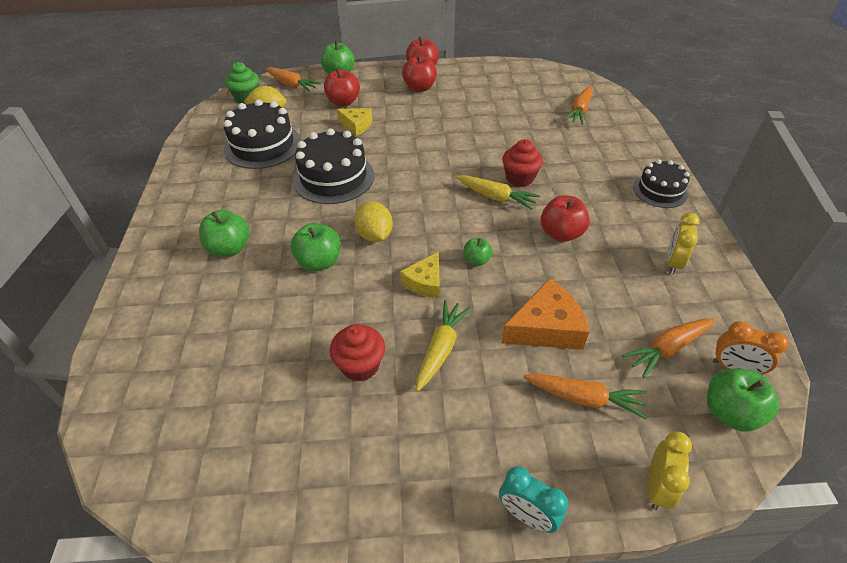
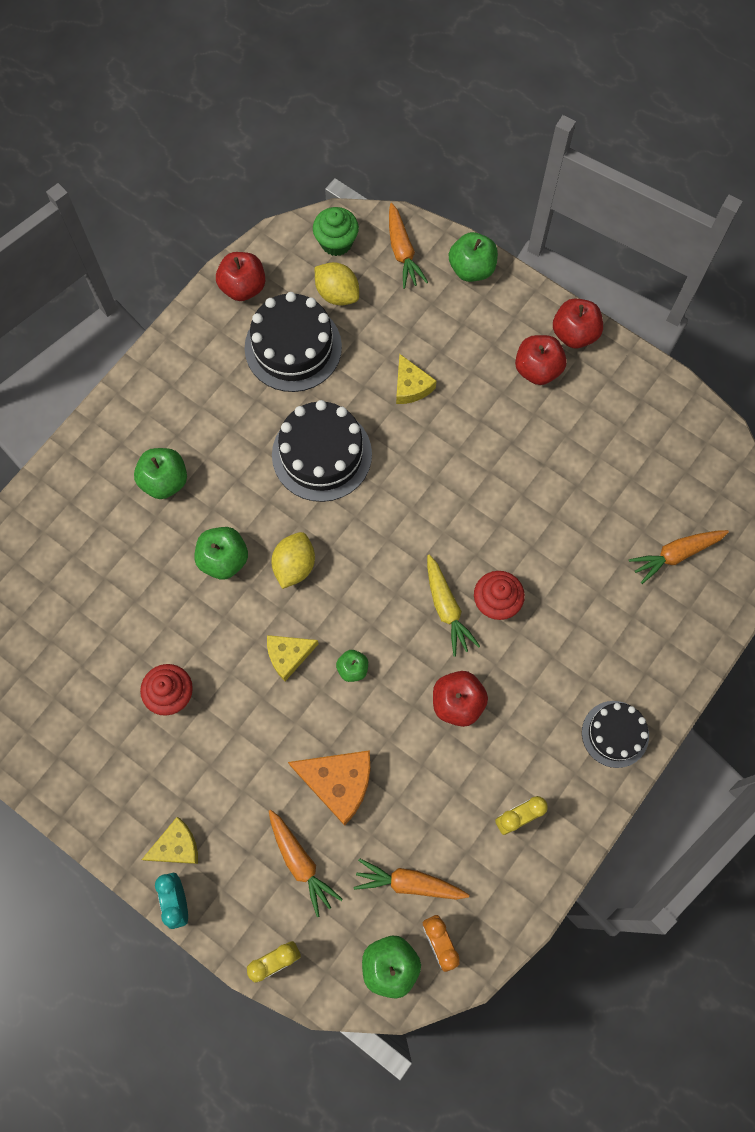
camera: 40 degrees right, 25 degrees up
(343, 102) = (431, 331): red apple -> red apple (243, 287)
(441, 348) = (241, 731): yellow carrot -> none
(478, 470) = (176, 846): none -> yellow cheese

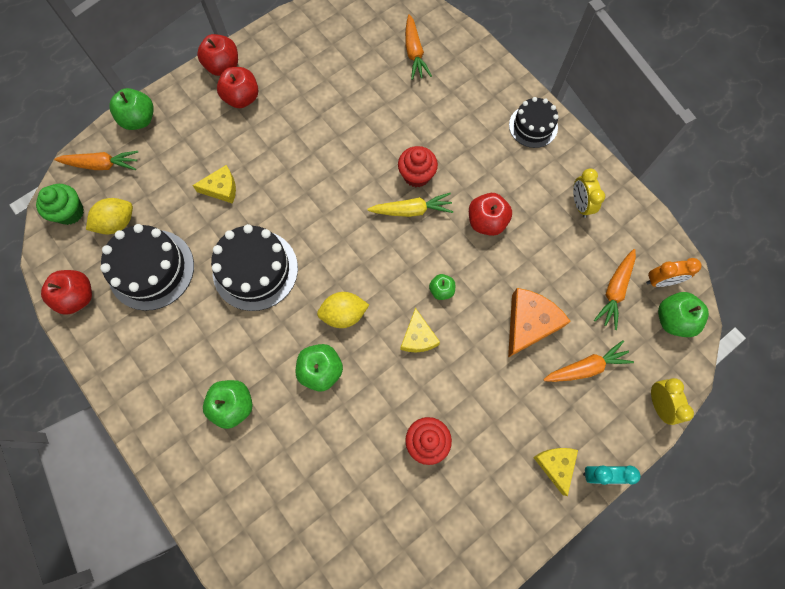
camera: 75 degrees left, 0 degrees up
(294, 565) = (344, 314): yellow lemon -> yellow lemon turned 45 degrees counterclockwise

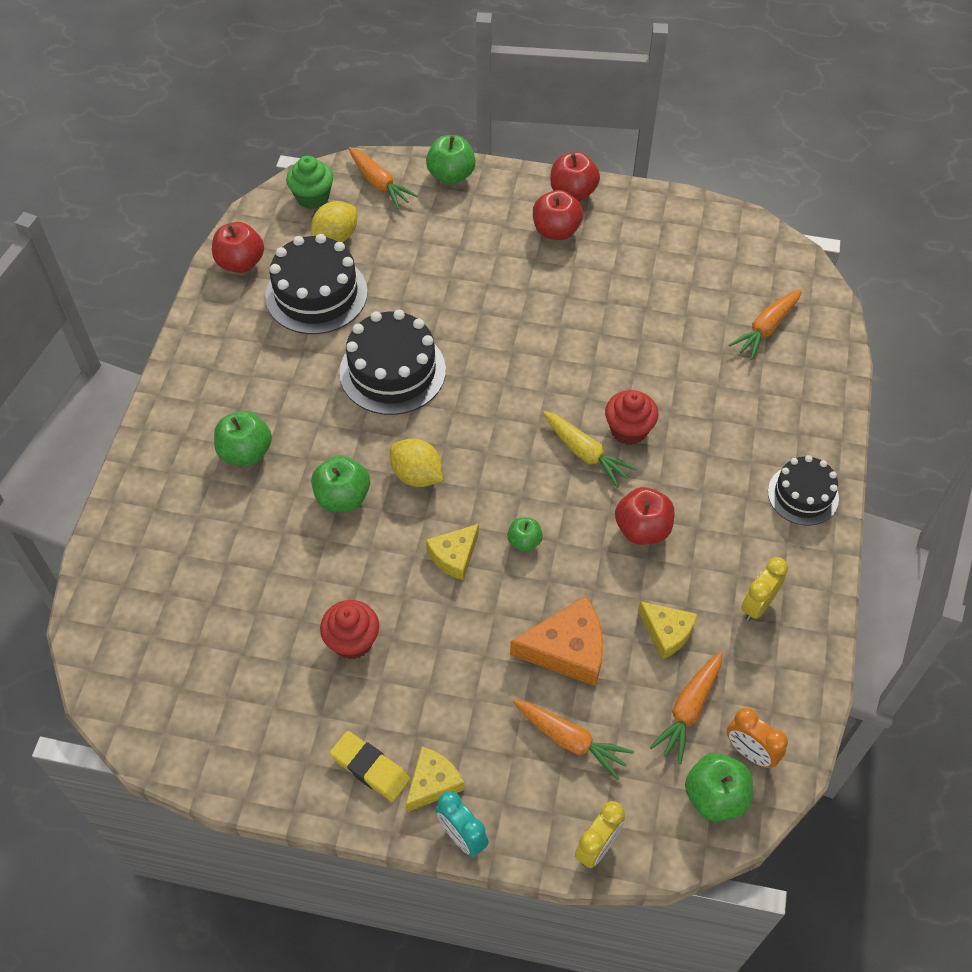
camera: 50 degrees right, 15 degrees down
(117, 223) = (336, 237): yellow lemon -> yellow lemon turned 60 degrees counterclockwise
(221, 188) = (447, 285): yellow cheese -> yellow cheese (667, 632)
(519, 495) = (370, 768): none -> yellow eraser
(614, 291) = (688, 710): orange carrot -> orange carrot turned 45 degrees counterclockwise

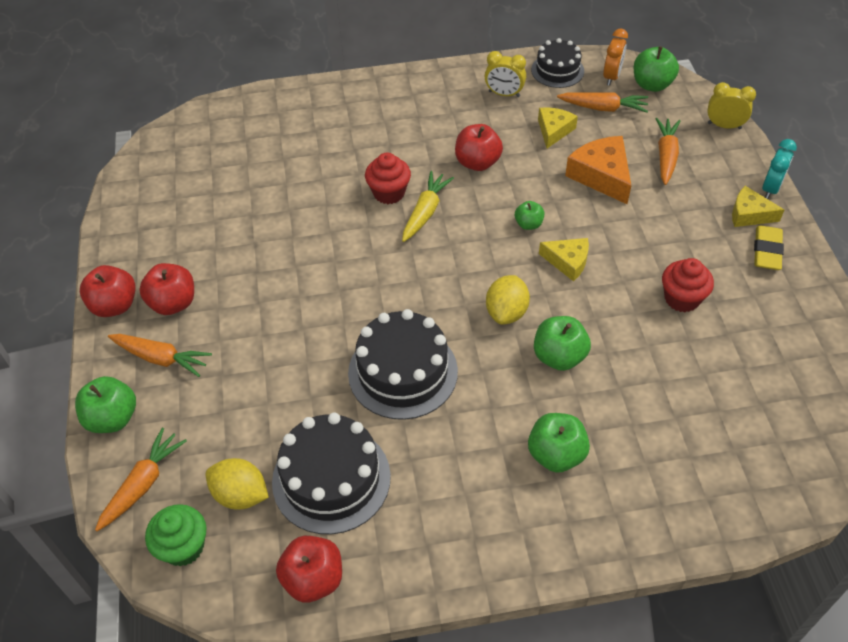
camera: 110 degrees left, 5 degrees down
(766, 329) = (246, 139): orange carrot -> orange carrot (161, 358)
(803, 495) = (400, 90): black cake -> black cake (557, 70)

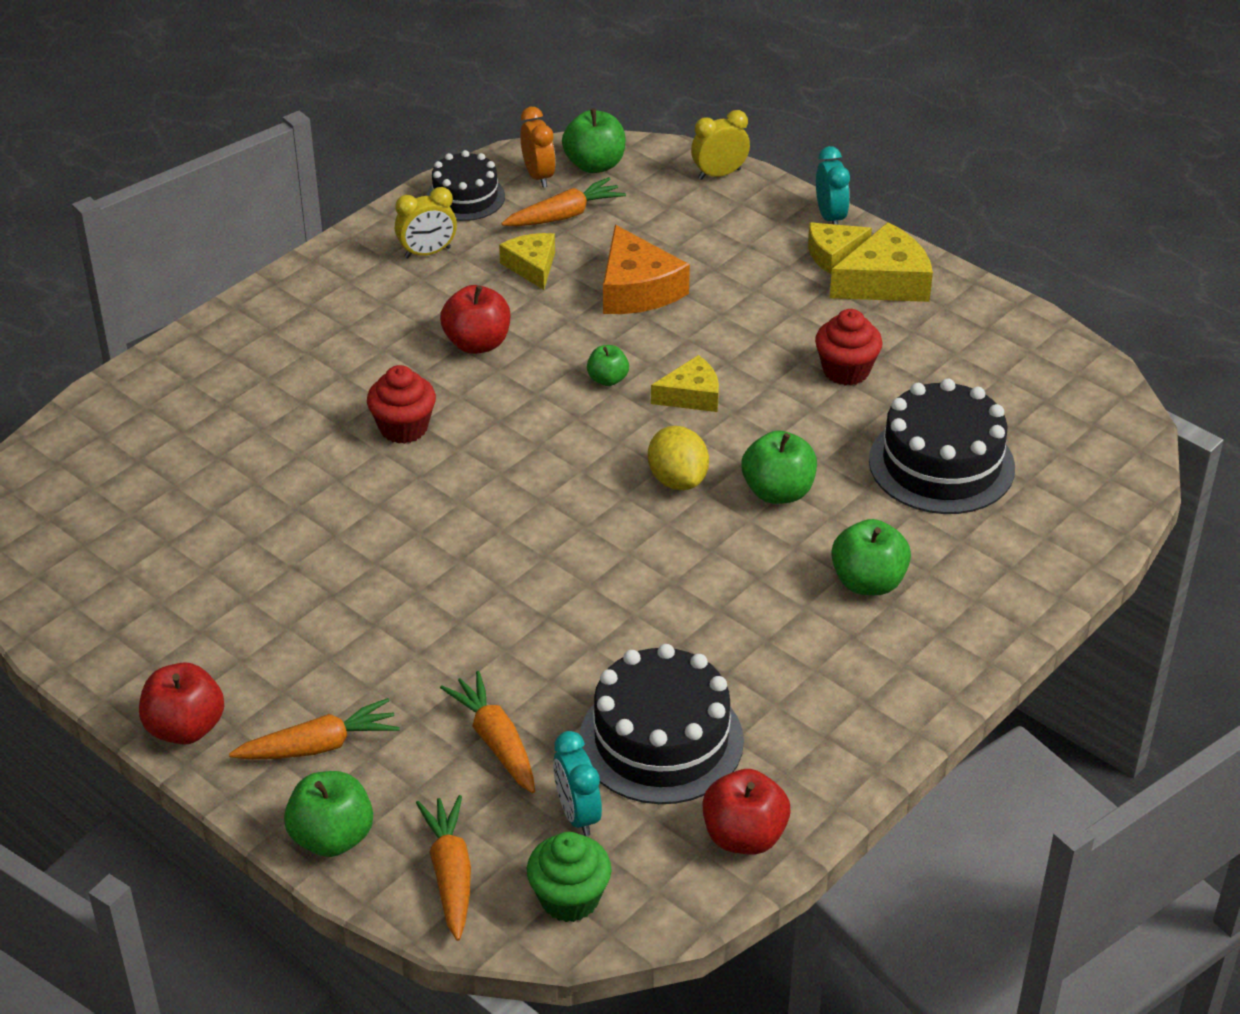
camera: 40 degrees left, 10 degrees down
(173, 303) = (263, 683): red apple -> none
(240, 495) = (577, 814): yellow lemon -> turquoise clock
(403, 372) = (626, 598): black cake -> black cake (941, 464)
(425, 212) = (472, 426): yellow carrot -> none
(601, 175) = (637, 289): orange cheese -> orange cheese turned 135 degrees counterclockwise
(666, 156) = (687, 235): orange carrot -> orange carrot (495, 741)
(767, 251) = (885, 282): yellow eraser -> yellow cheese

